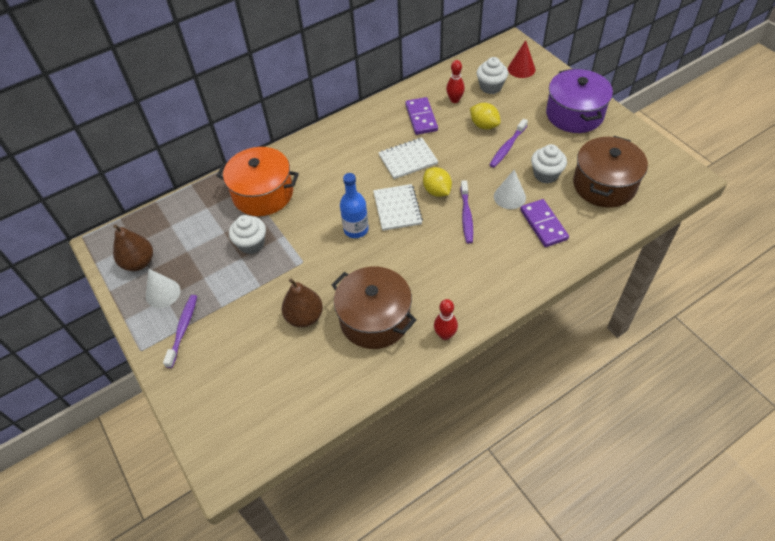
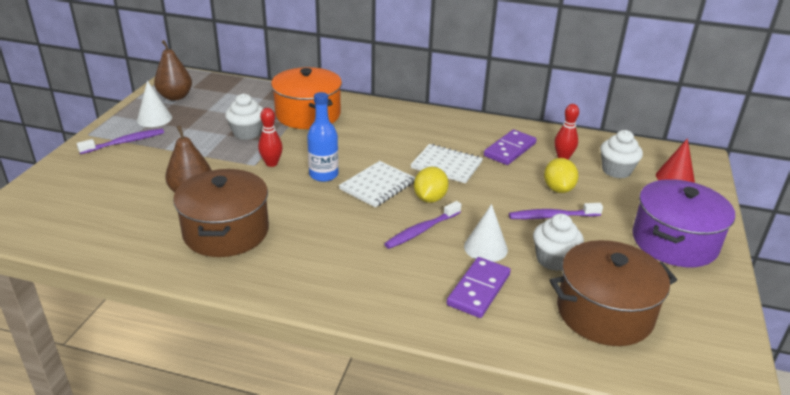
camera: 45 degrees right, 20 degrees down
(445, 335) = (247, 285): red bowling pin -> red bowling pin (271, 163)

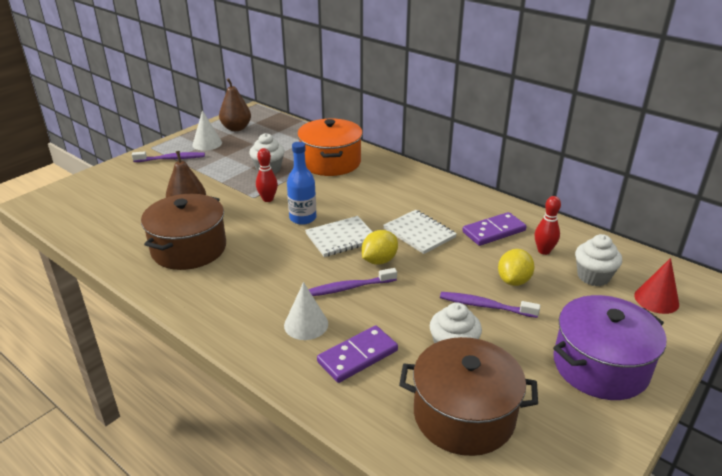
camera: 25 degrees right, 0 degrees up
(485, 248) = (395, 319): white cone -> white cone (306, 324)

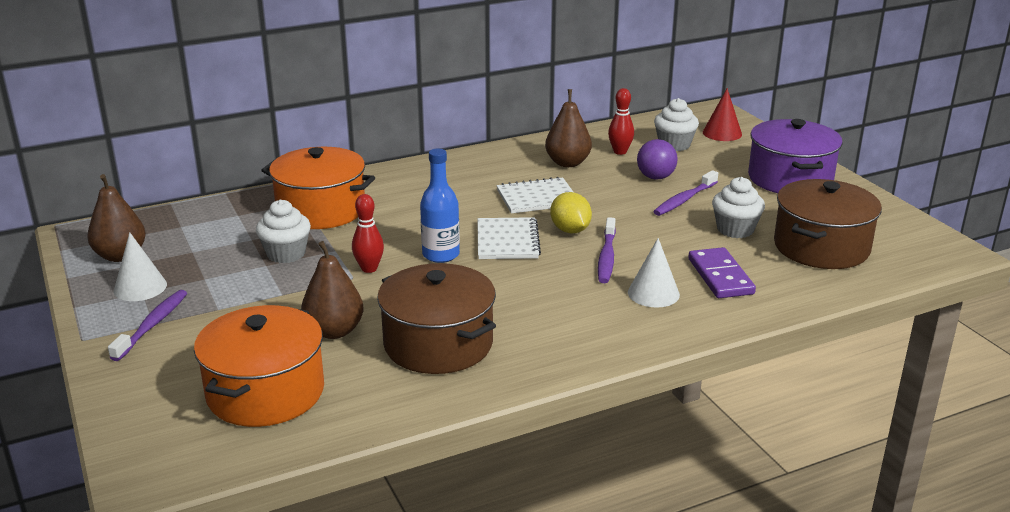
camera: 65 degrees left, 5 degrees down
(117, 209) = (265, 392): none -> orange pot
(493, 231) = (568, 163): purple domino -> brown pear
(513, 281) = (655, 177): yellow lemon -> purple ball

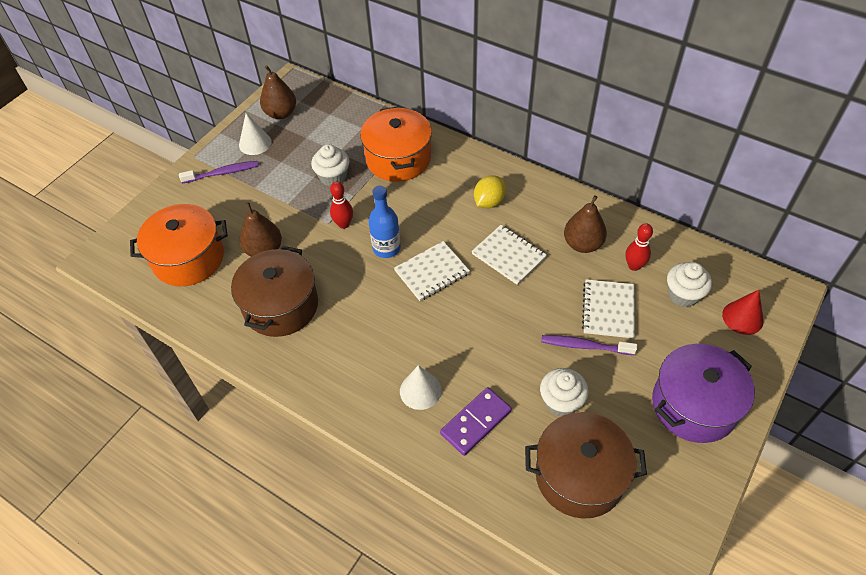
camera: 60 degrees right, 25 degrees up
(570, 230) = (475, 299): yellow lemon -> yellow lemon (489, 202)
(606, 257) = (452, 339): purple toothbrush -> none
(655, 177) = (608, 310): purple ball -> white notebook

